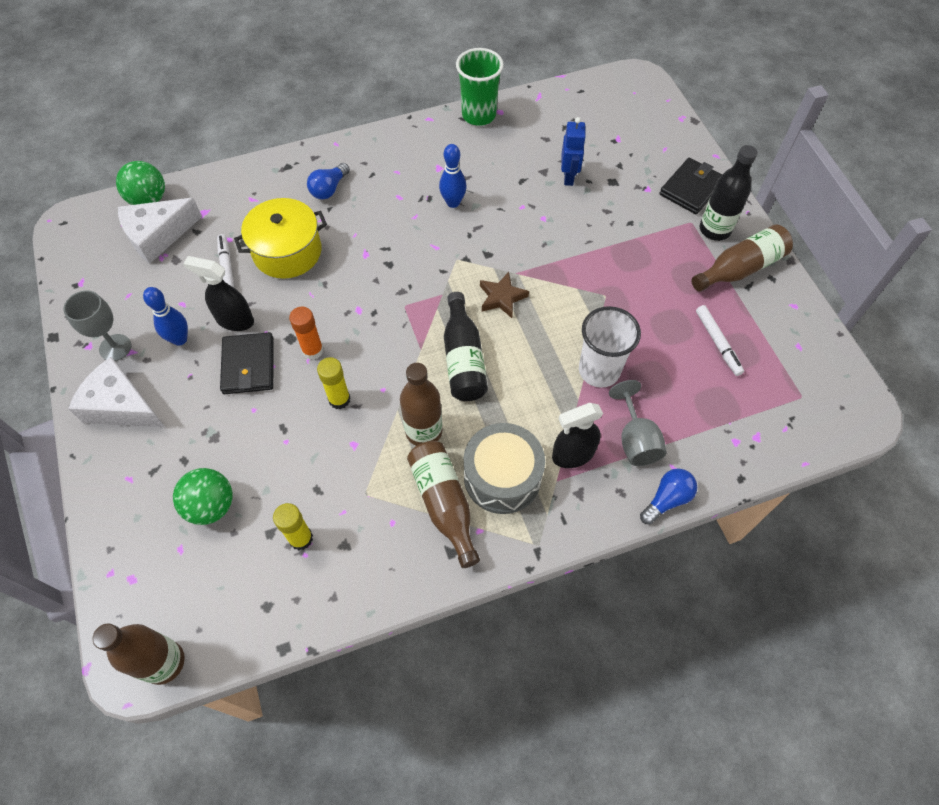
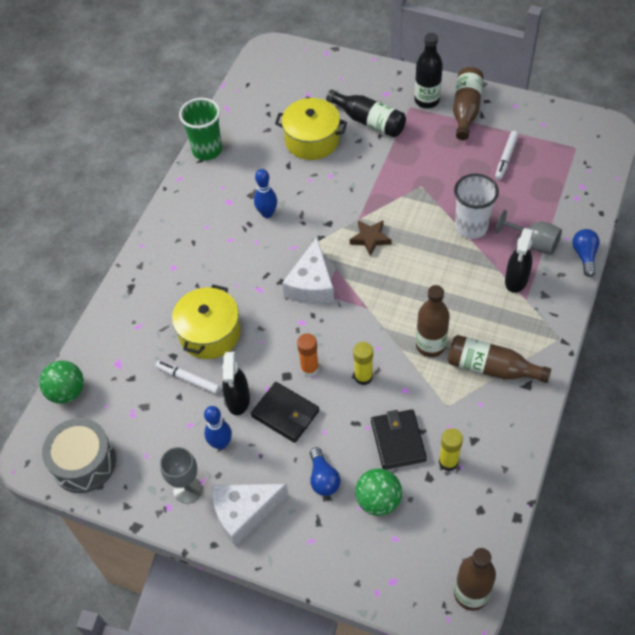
camera: 45 degrees left, 5 degrees down
(158, 236) = (109, 405): white cheese -> white cheese (311, 284)
(234, 320) = (238, 400): black spray bottle -> black spray bottle turned 60 degrees counterclockwise
(329, 189) = (179, 275): blue light bulb -> blue light bulb (323, 478)
(463, 359) = (397, 289): black bottle -> black bottle (369, 121)
(502, 477) = (499, 325): grey drum -> grey drum (84, 463)
(569, 177) = (312, 140): blue robot -> yellow pot
(691, 188) = (385, 88): black wallet -> black wallet (398, 441)
(717, 343) = (506, 158): white marker -> white marker turned 90 degrees clockwise

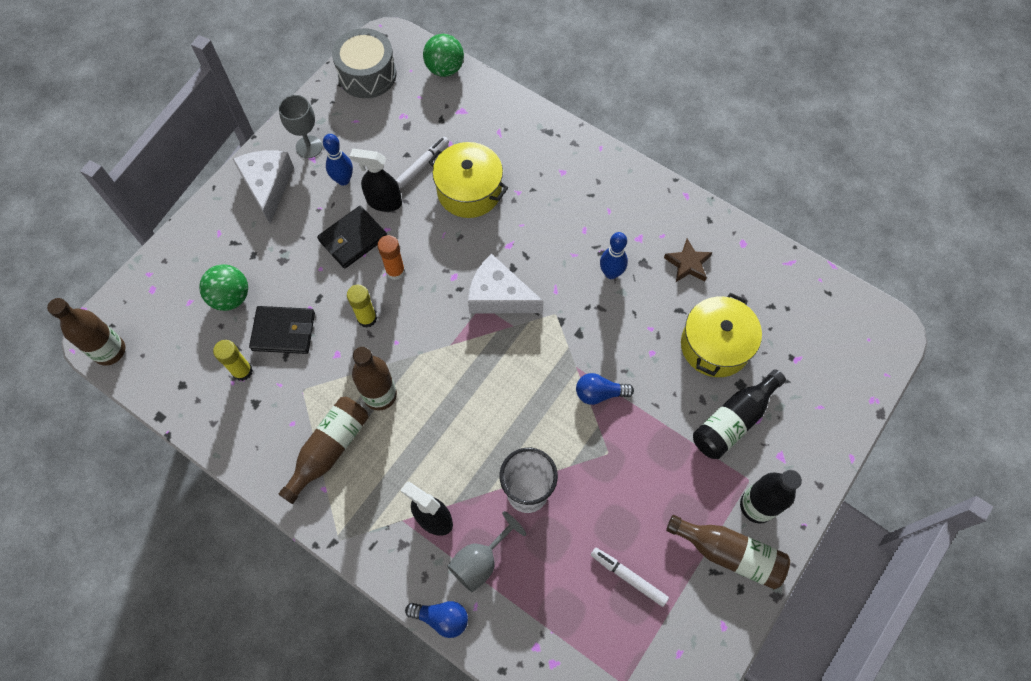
camera: 100 degrees right, 10 degrees up
(207, 150) = (724, 230): green cup -> none
(323, 478) = (273, 256): blue light bulb -> blue light bulb (599, 393)
(370, 239) = (543, 372): brown star -> brown star (687, 264)

